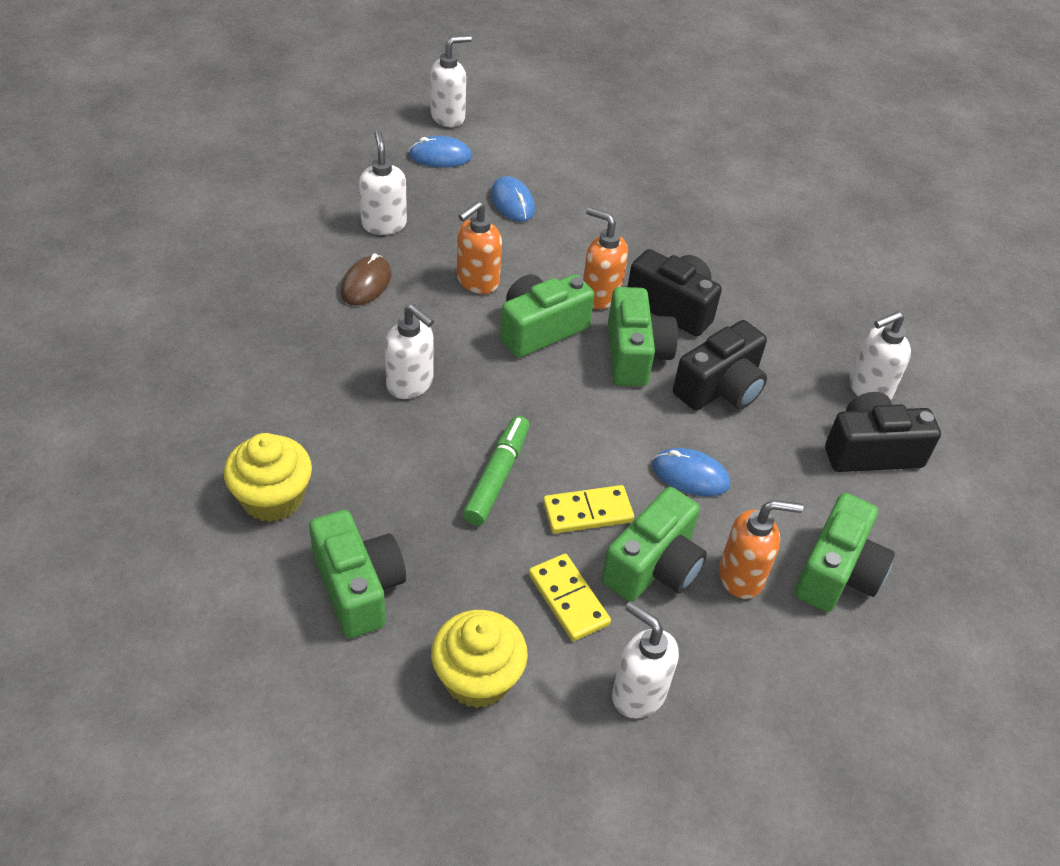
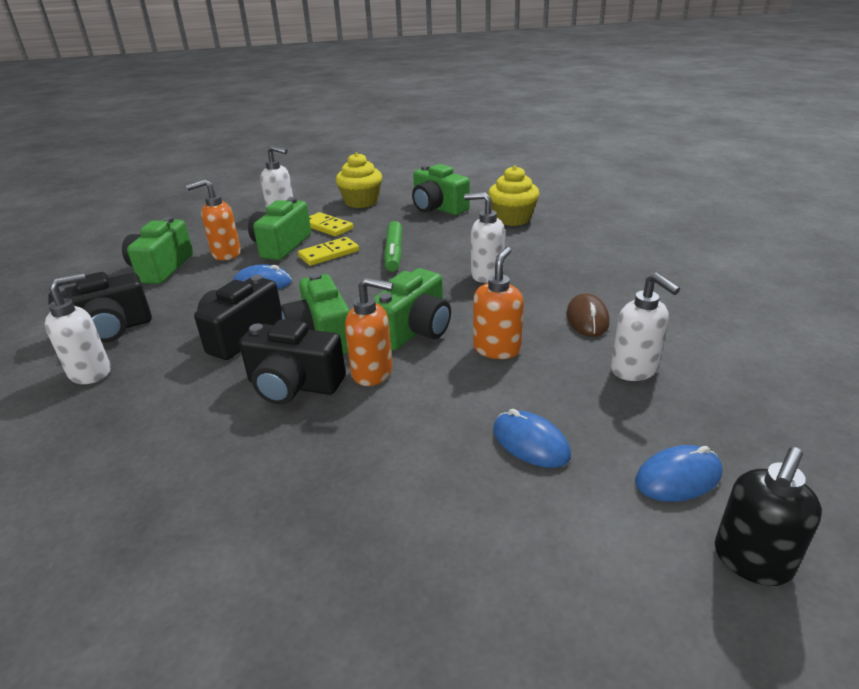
camera: 165 degrees right, 15 degrees down
(448, 117) = (751, 561): white soap dispenser -> black soap dispenser

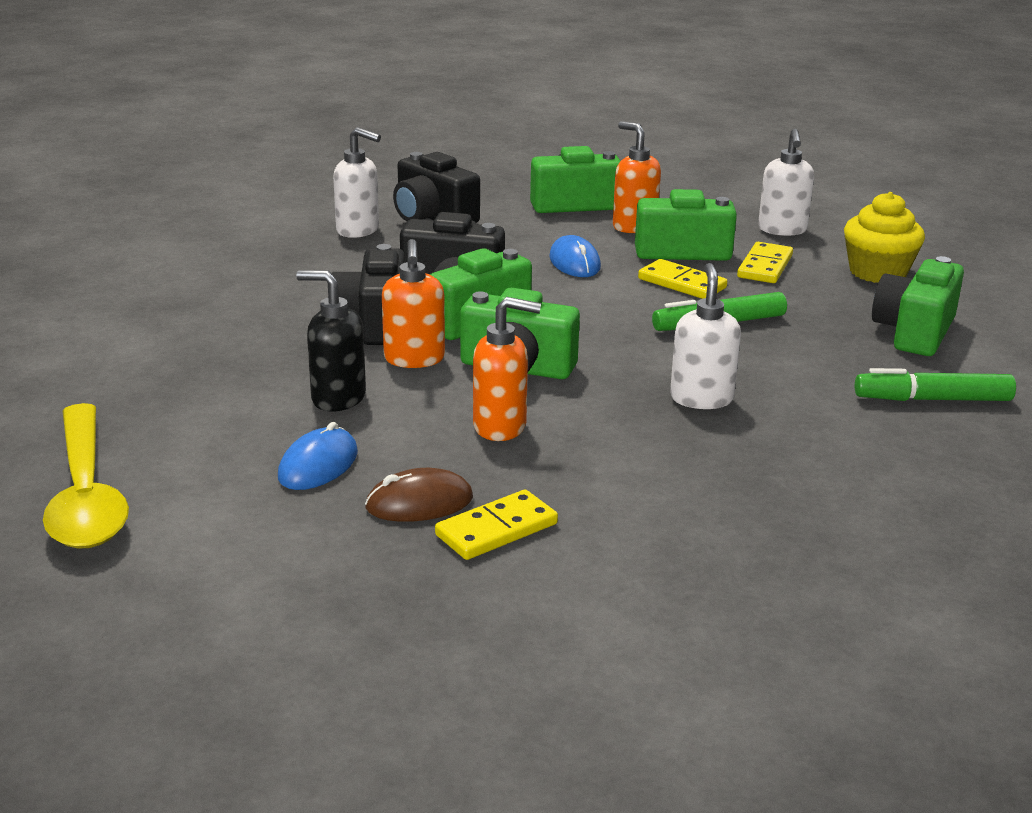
camera: 70 degrees right, 5 degrees down
(512, 219) = (932, 399): yellow cupcake -> green marker
(554, 617) = (86, 494): none -> yellow spoon
(587, 319) = (617, 487): brown mouse -> brown mouse (419, 503)
(634, 370) = (496, 530): white soap dispenser -> yellow domino
(678, 477) = (282, 561): blue mouse -> none
(751, 561) = (160, 604): black soap dispenser -> black soap dispenser (337, 398)

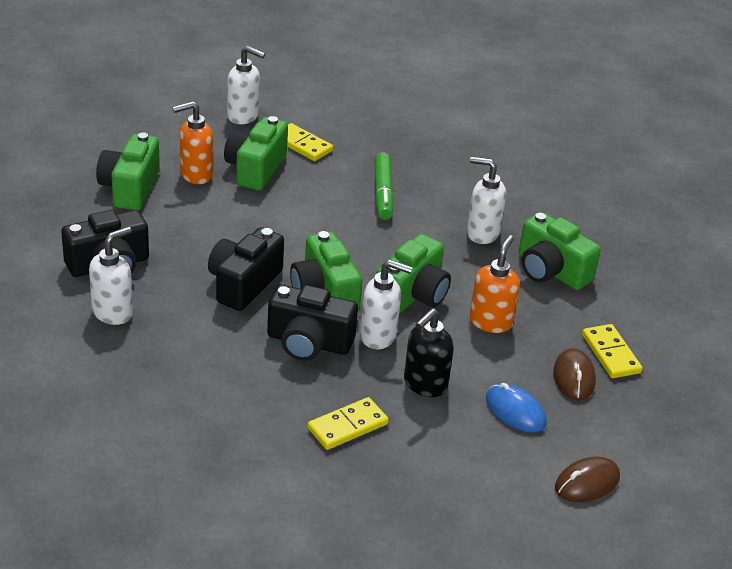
camera: 75 degrees left, 10 degrees up
(86, 494) = (523, 529): yellow spoon -> none
(191, 534) = (587, 482): none -> brown mouse
(414, 359) = (378, 336): orange soap dispenser -> white soap dispenser
(574, 262) = (248, 221): blue mouse -> none
(681, 283) = (311, 187): yellow domino -> yellow domino (347, 426)
(878, 272) = (335, 107): yellow cupcake -> none
(914, 332) = (427, 128): green camera -> green camera (550, 271)
(932, 399) = (512, 155): green marker -> none

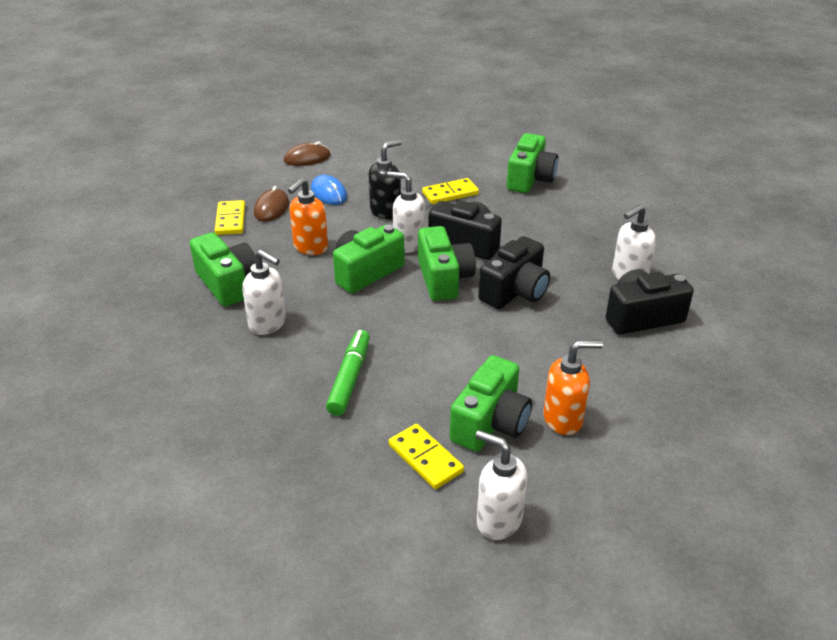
camera: 165 degrees left, 0 degrees up
(130, 188) = (638, 405): green camera -> green camera (530, 179)

